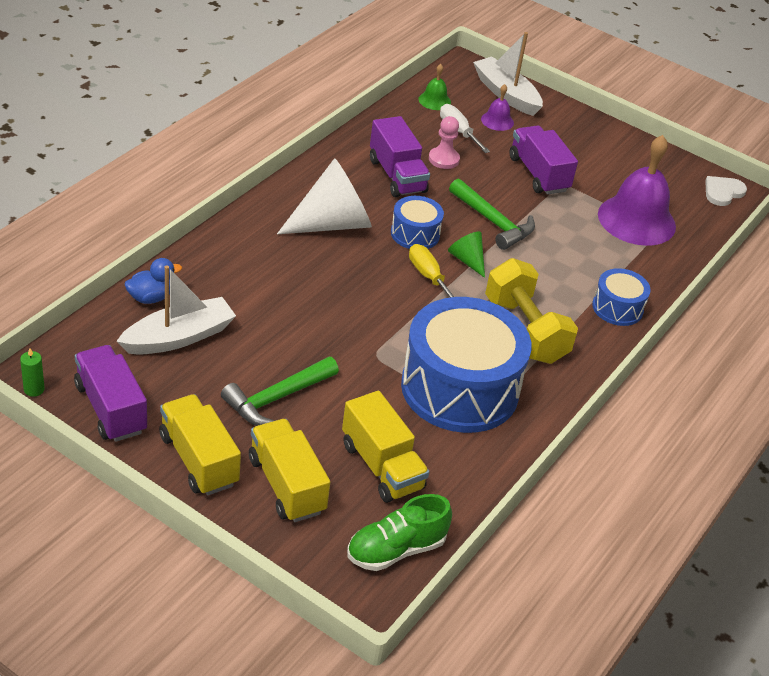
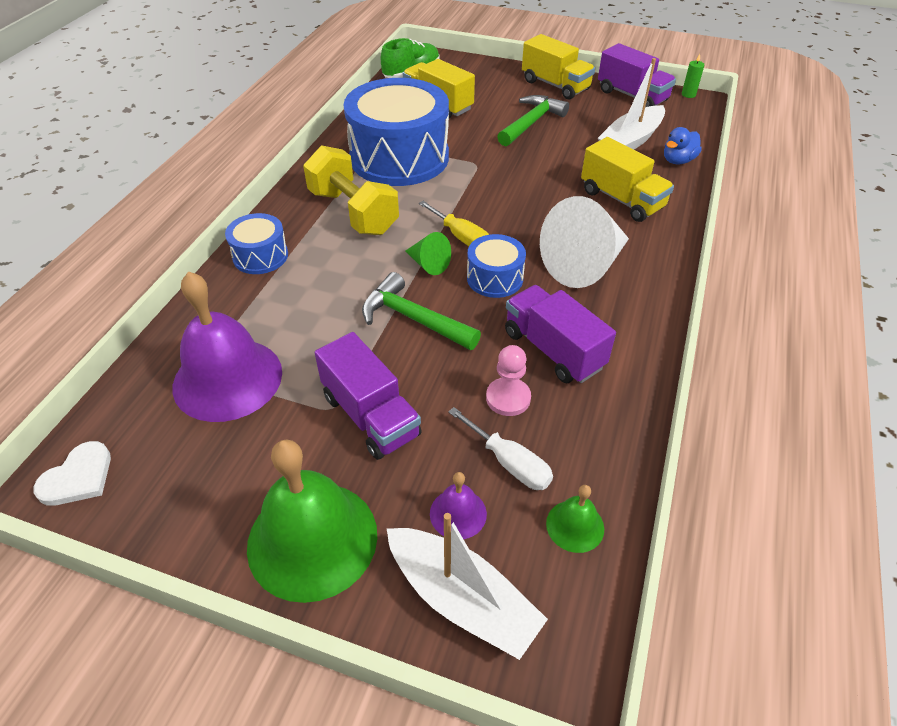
camera: 170 degrees right, 5 degrees up
(287, 485) = (493, 85): yellow truck -> yellow truck (621, 200)
(580, 132) = (312, 539): none -> green bell

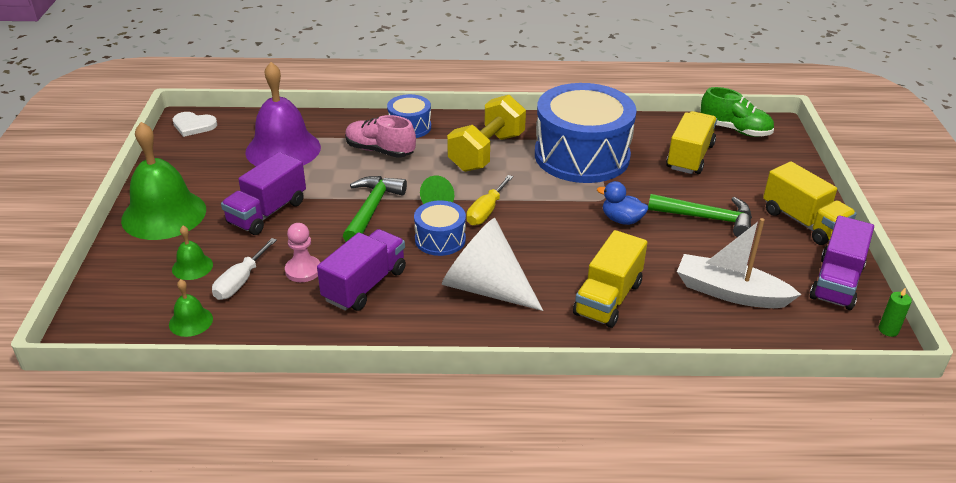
camera: 70 degrees right, 10 degrees down
(295, 290) = (380, 151): none -> pink shoe
(458, 513) = (192, 267): purple bell -> green bell
(462, 599) = (128, 281): white boat -> none
(555, 85) = (803, 222): yellow truck -> yellow truck turned 60 degrees counterclockwise
(678, 161) = (717, 333): blue duck -> blue duck (621, 220)

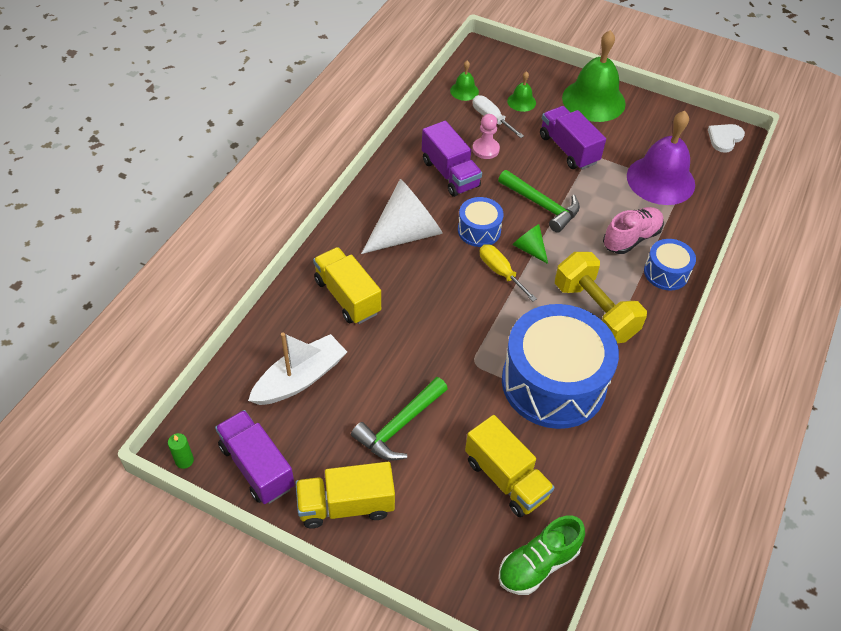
camera: 115 degrees right, 15 degrees up
(621, 220) = (436, 358): blue duck -> none

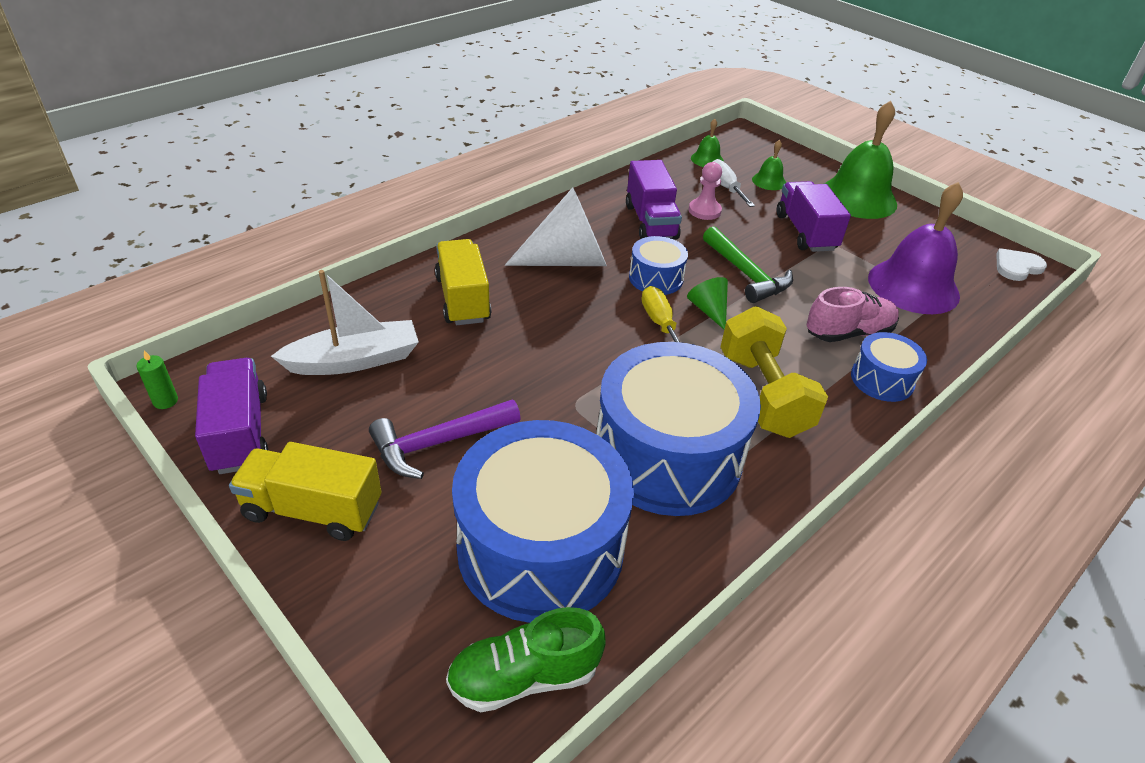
camera: 20 degrees right, 10 degrees down
(399, 426) = (438, 443): green hammer -> purple hammer
(506, 478) = (540, 548): yellow truck -> blue drum

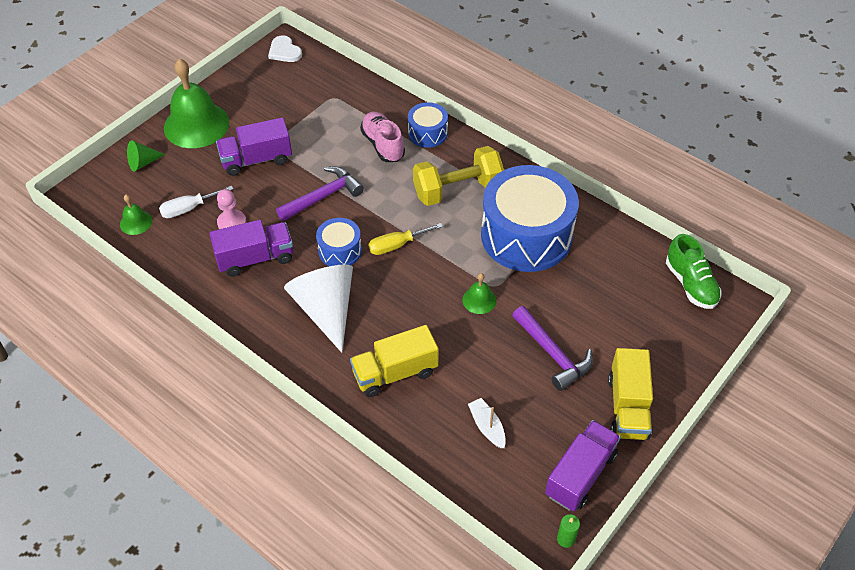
camera: 95 degrees left, 10 degrees up
(240, 433) = (580, 474): purple truck -> purple truck turned 150 degrees clockwise
(354, 360) = (487, 427): white boat -> white boat, size x0.55
(540, 548) = (614, 288): blue drum -> none
(709, 310) = (374, 218): green cone -> green cone (143, 163)
(746, 274) = (323, 196): green hammer -> purple hammer
(769, 181) = (174, 179): green bell -> green bell (479, 300)
(913, 286) = (320, 107): purple bell -> none

